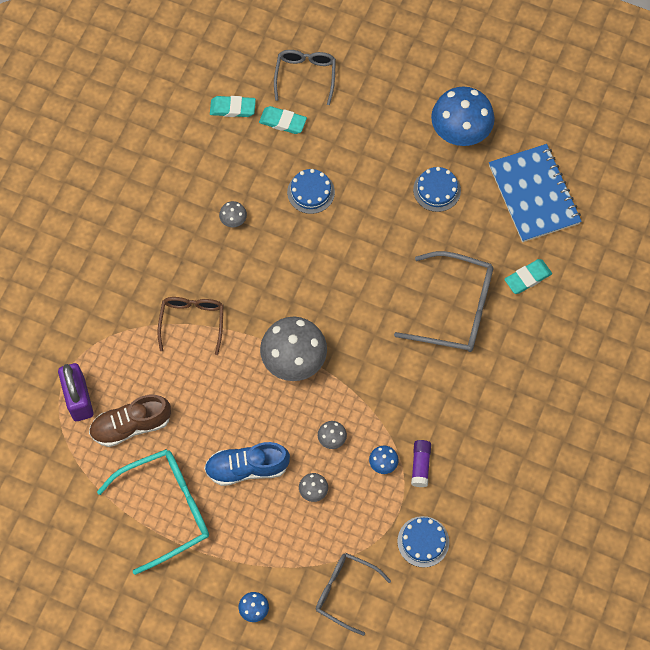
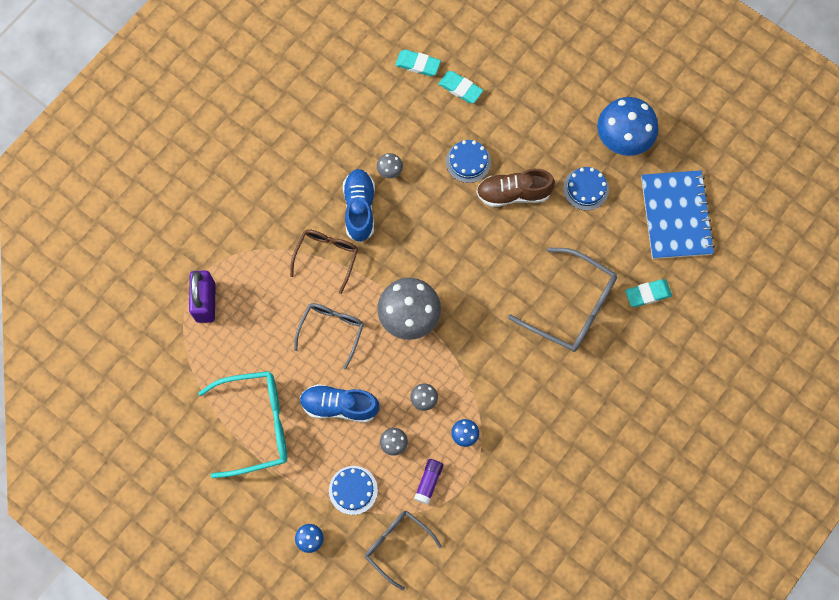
camera: 15 degrees right, 5 degrees up
(131, 425) = (246, 339): brown shoe -> brown shoe (513, 193)
(213, 266) = (359, 209): none -> blue shoe
(305, 76) = (493, 50): grey glasses -> grey glasses (331, 331)
(420, 465) = (498, 445): purple glue stick -> purple glue stick (428, 482)
(423, 541) = (481, 517): blue cake -> blue cake (353, 490)

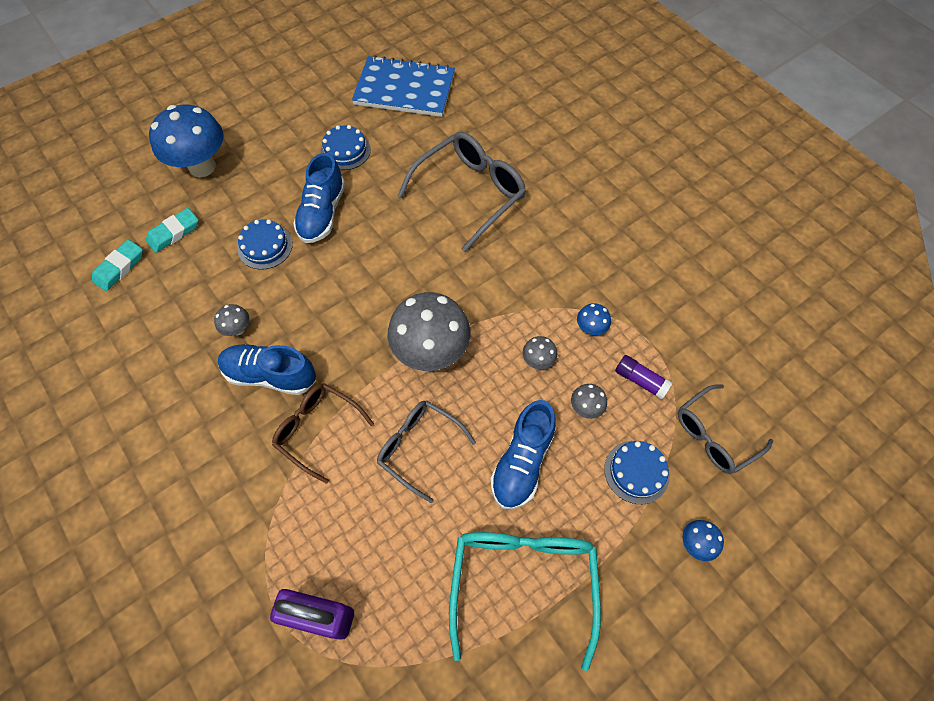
camera: 75 degrees left, 10 degrees down
(513, 193) = (322, 213): brown shoe -> blue shoe
(622, 140) = (307, 110): blue mushroom -> blue mushroom (202, 167)
(648, 294) = (477, 129): turquoise eraser -> none

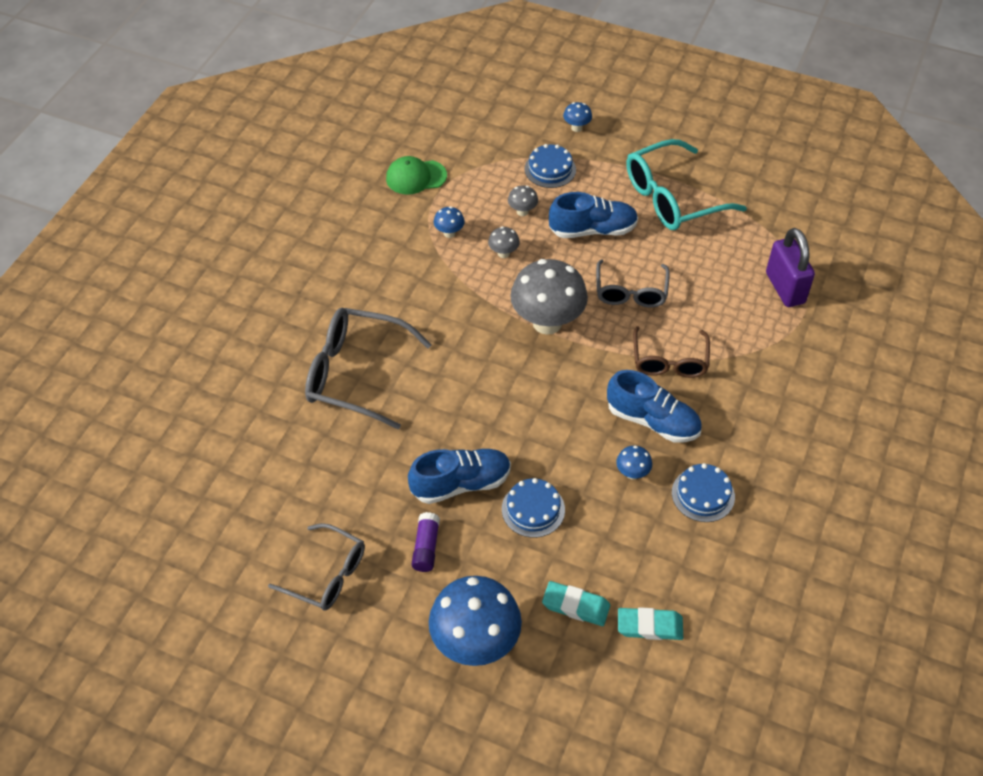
camera: 120 degrees left, 10 degrees down
(238, 329) = (632, 473): grey mushroom -> blue mushroom
(270, 375) = (652, 421): blue shoe -> blue shoe turned 45 degrees counterclockwise
(345, 150) = (364, 512): blue cake -> blue cake (703, 494)
(405, 89) = (236, 506): blue notebook -> none
(640, 380) = (475, 190): purple glue stick -> purple glue stick (426, 547)
(685, 336) = (416, 177): none -> green cap
(715, 435) = (489, 139): grey glasses -> grey glasses (326, 574)

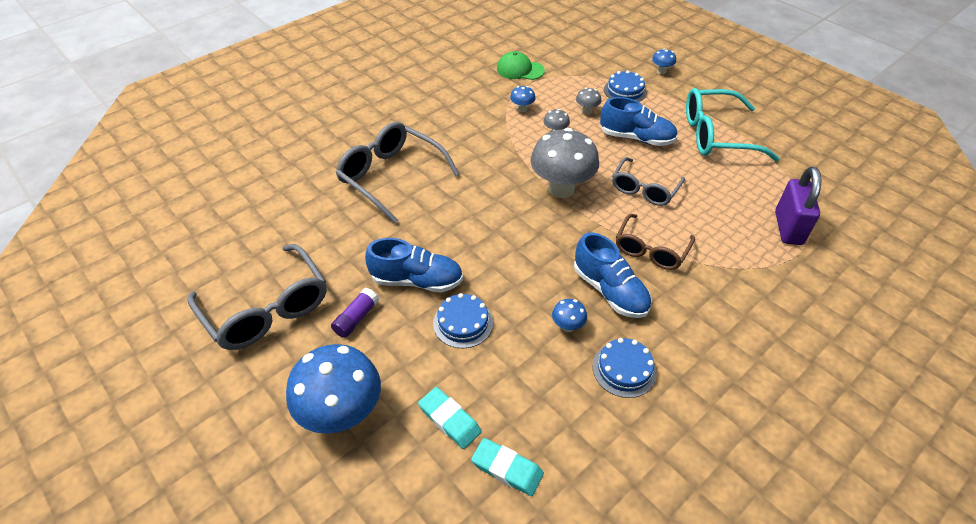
camera: 25 degrees right, 5 degrees down
(326, 574) = (266, 308): grey glasses -> grey glasses, size x1.56

